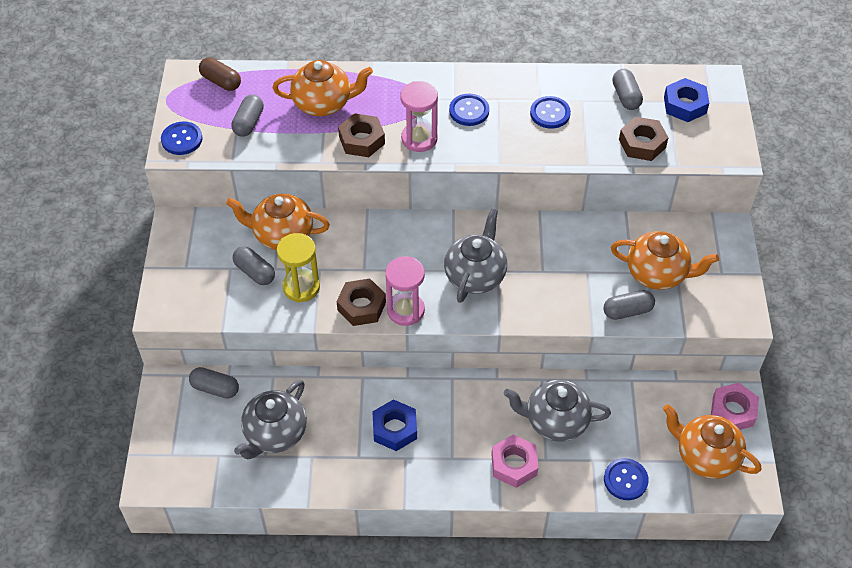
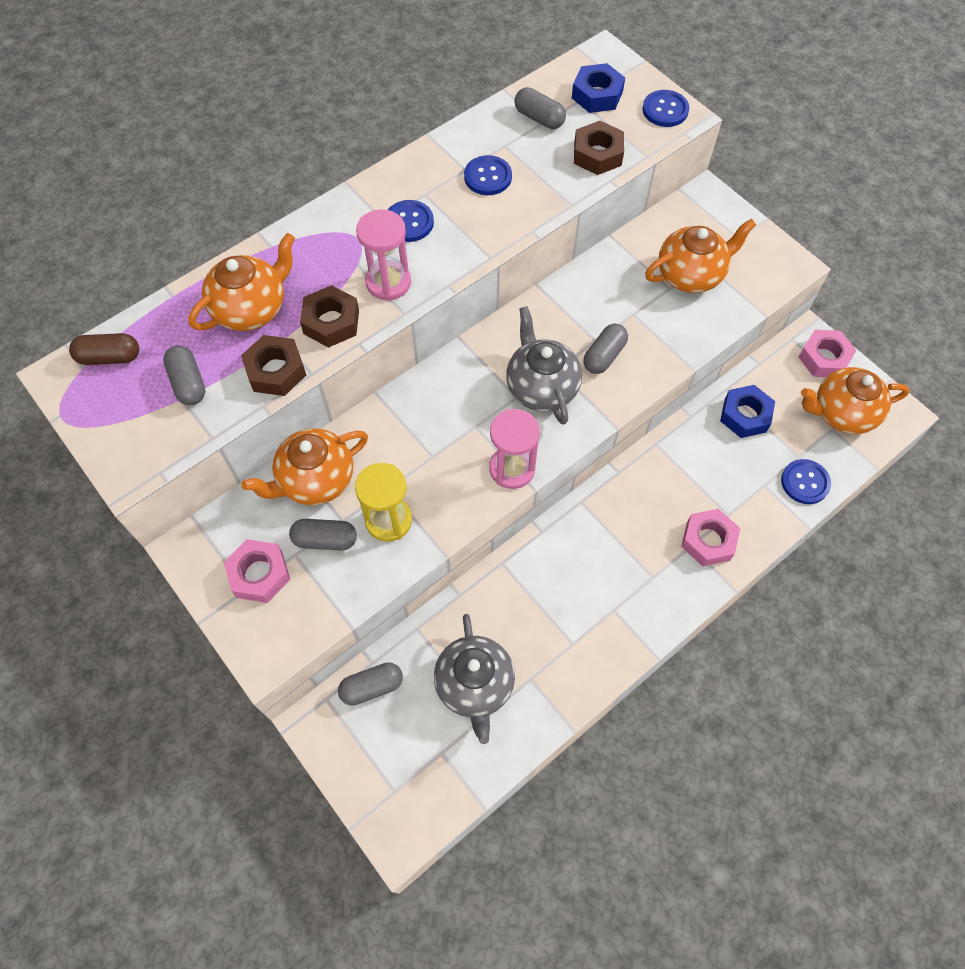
camera: 40 degrees left, 10 degrees up
(182, 139) = (128, 452): blue button -> blue button (665, 110)
(201, 265) = (259, 574): none -> pink nut
(361, 306) = (467, 496): brown nut -> brown nut (276, 370)
(395, 429) = (578, 590): blue nut -> blue nut (745, 415)
(555, 421) = (702, 474): grey teapot -> none
(627, 311) = (700, 327): grey capsule -> grey capsule (604, 356)

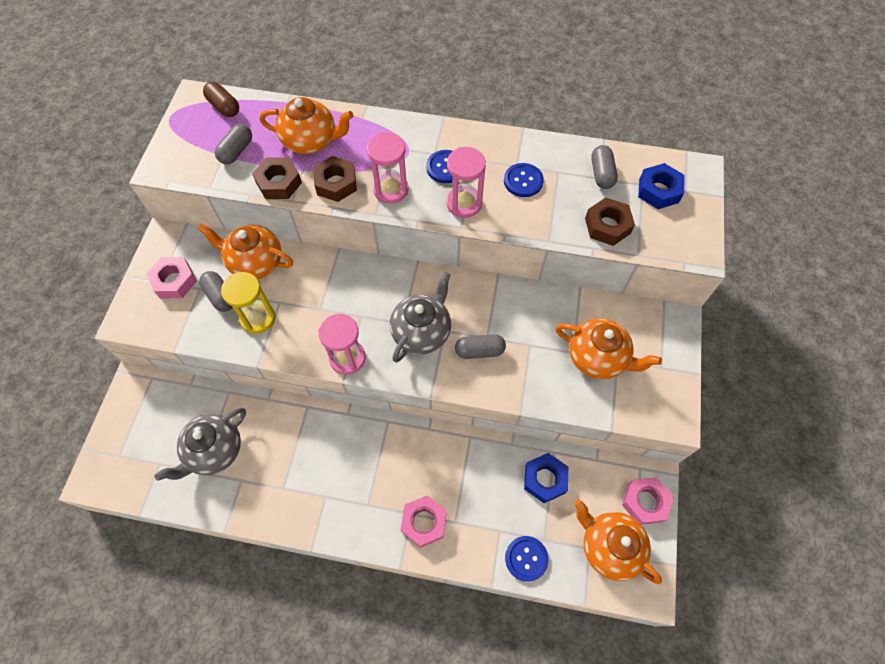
camera: 50 degrees right, 0 degrees up
(372, 687) = (175, 396): grey capsule -> none
(466, 237) = (464, 203): none -> pink hourglass
(665, 110) = (691, 237): blue button -> none

